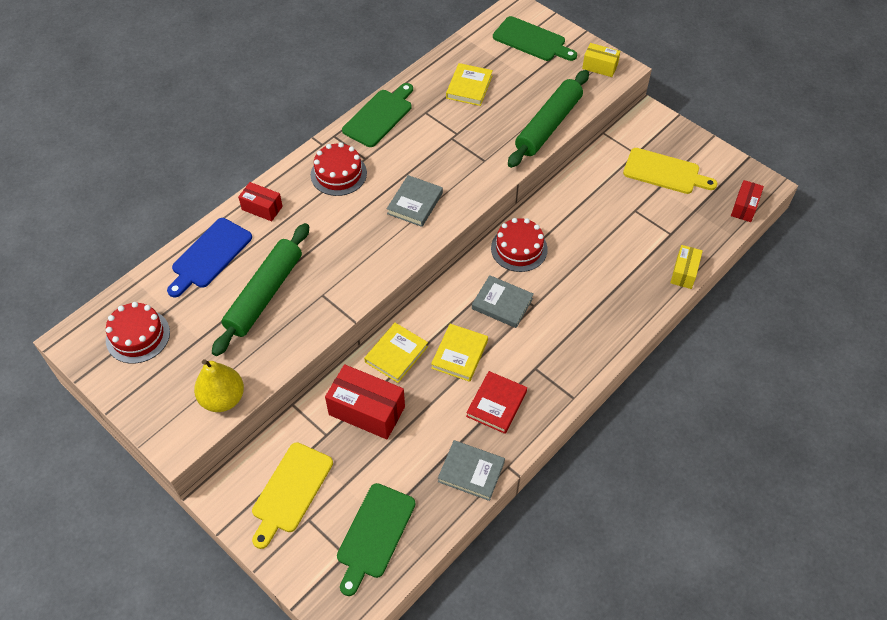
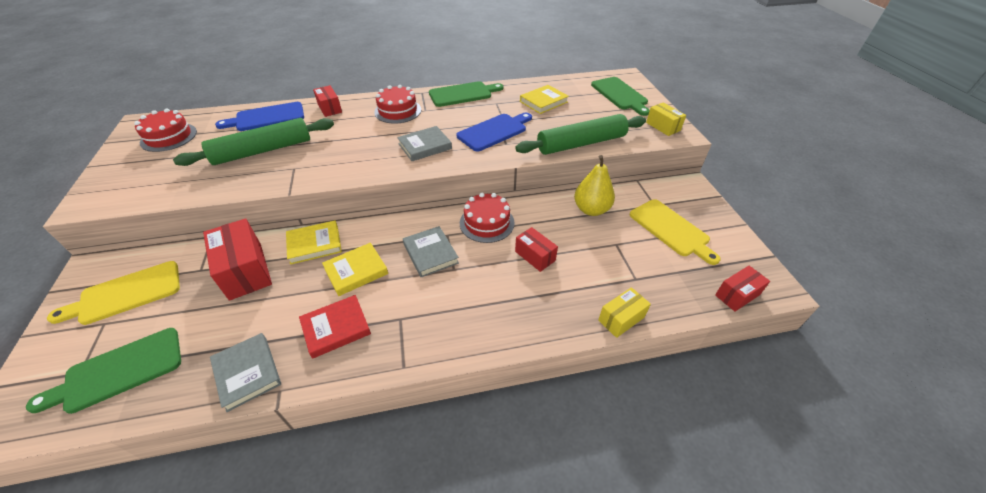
camera: 35 degrees right, 10 degrees down
(223, 398) = (148, 195): yellow pear -> yellow pear (591, 209)
(460, 151) = (494, 131): none -> blue cutting board
(584, 257) = (535, 256): none -> red box

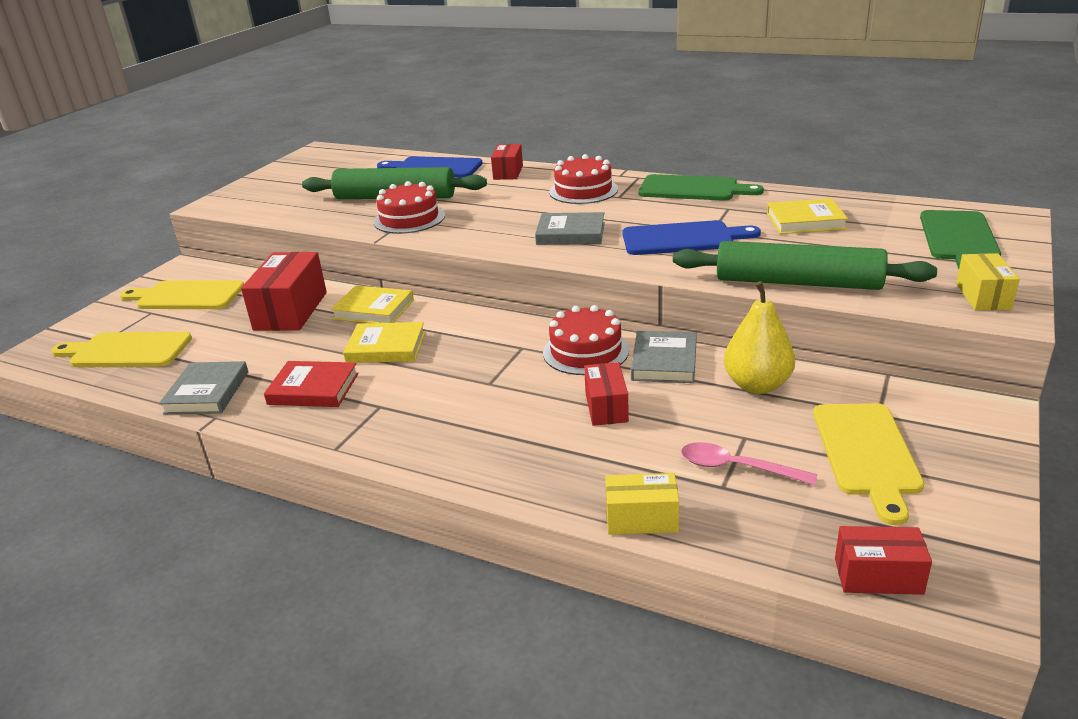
camera: 40 degrees right, 15 degrees down
(118, 371) = (126, 351): green cutting board -> yellow cutting board
(169, 137) = (328, 167): red cake -> red cake (409, 219)
(430, 253) = (481, 359): grey book -> grey book (664, 361)
(630, 264) = (737, 467): none -> pink spoon

